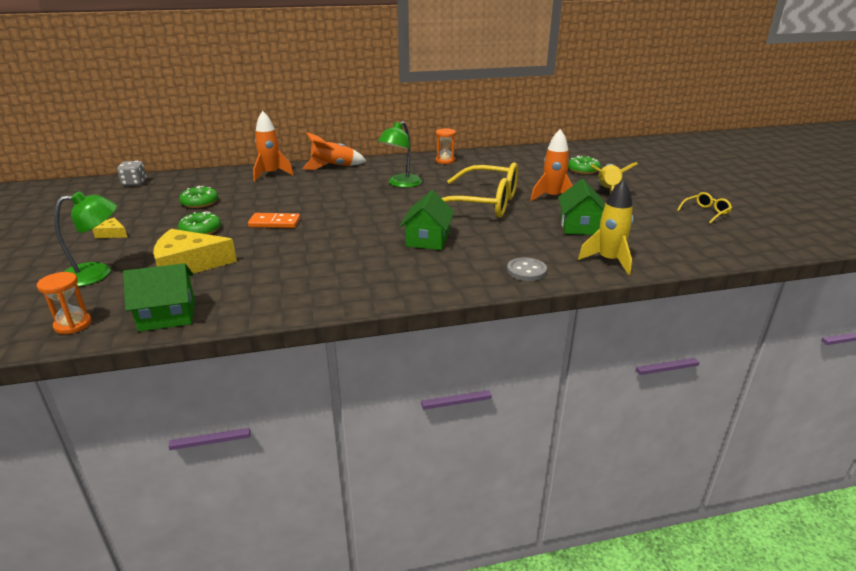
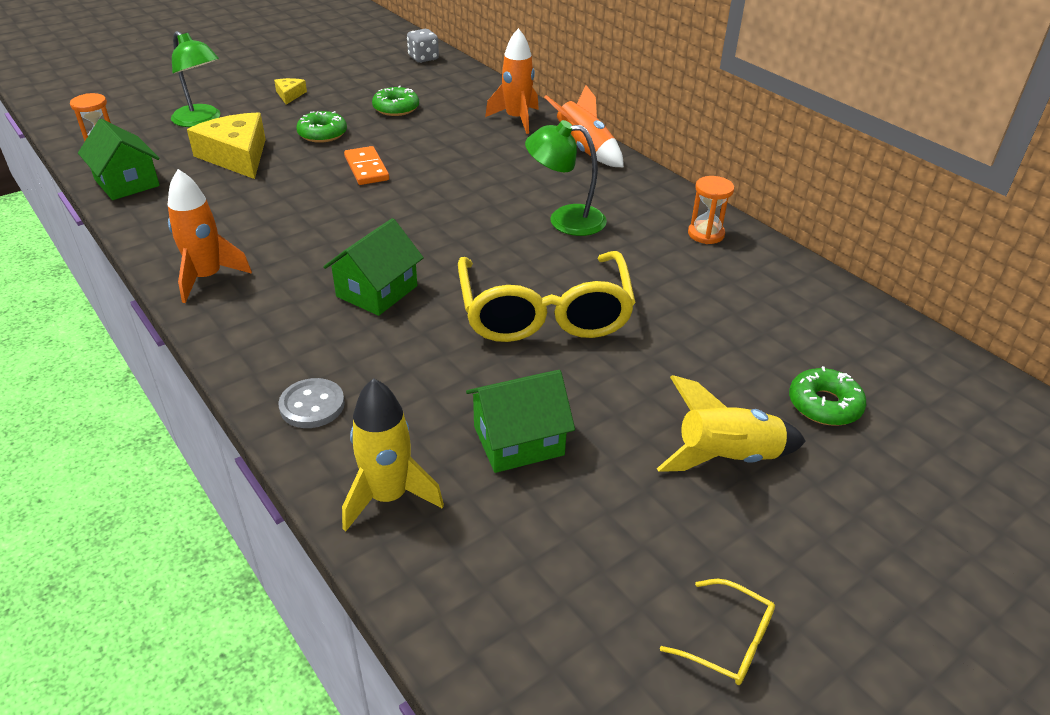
camera: 65 degrees right, 10 degrees up
(427, 239) = (377, 291): green house -> green house turned 45 degrees counterclockwise
(552, 197) = (632, 385): orange rocket -> orange rocket (207, 278)

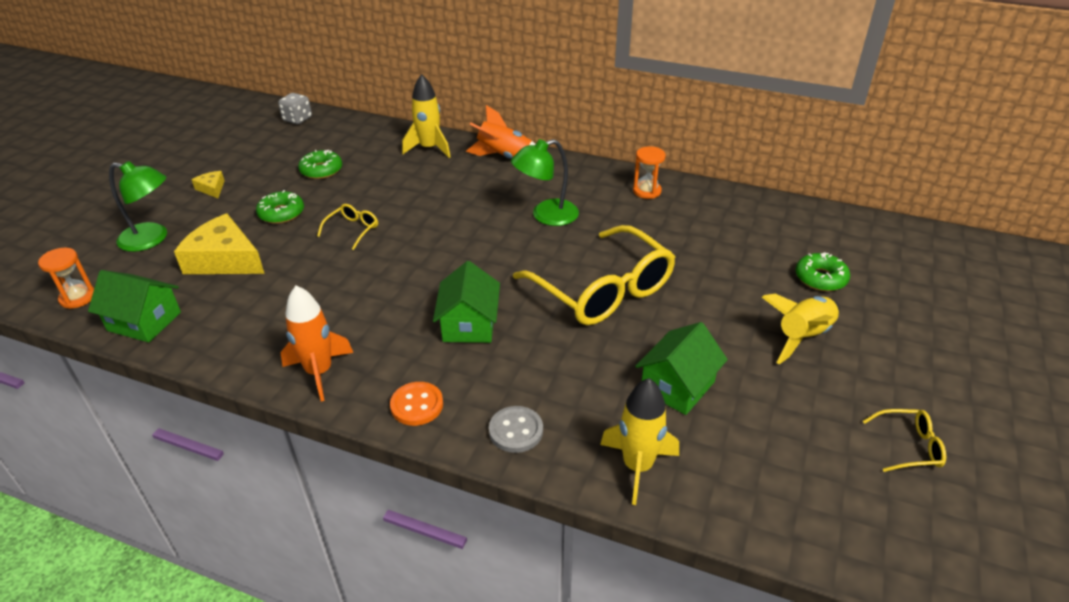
camera: 30 degrees left, 0 degrees up
(253, 341) = (417, 405): none -> orange button
(366, 168) = (353, 230): orange domino -> yellow glasses
(517, 119) = (429, 148): orange rocket -> yellow rocket

